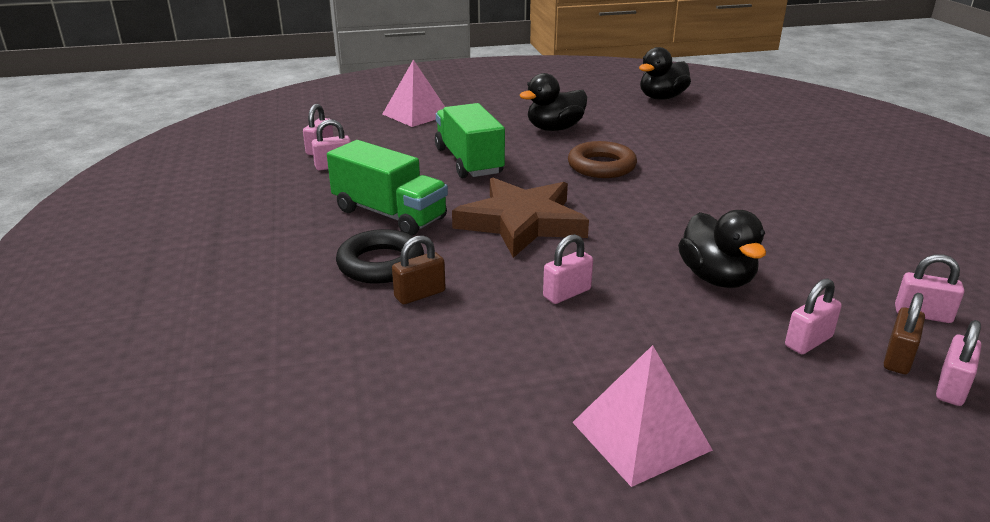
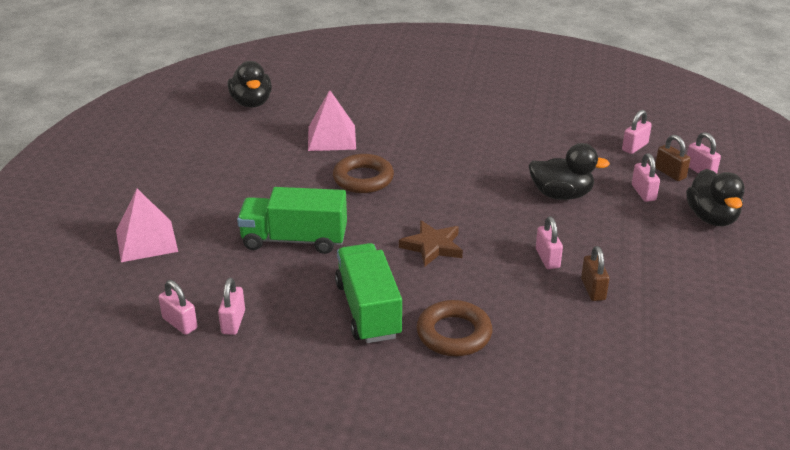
camera: 65 degrees left, 5 degrees up
(381, 264) = (454, 334): black ring -> brown ring
(389, 214) = (368, 310): green truck -> green truck turned 75 degrees counterclockwise
(420, 294) = (512, 324): brown padlock -> brown padlock (593, 289)
(522, 222) = (432, 246): brown star -> brown star, size x0.57
(554, 129) = (265, 175): black duck -> black duck (712, 218)
(641, 436) = (705, 281): pink pyramid -> pink pyramid (331, 137)

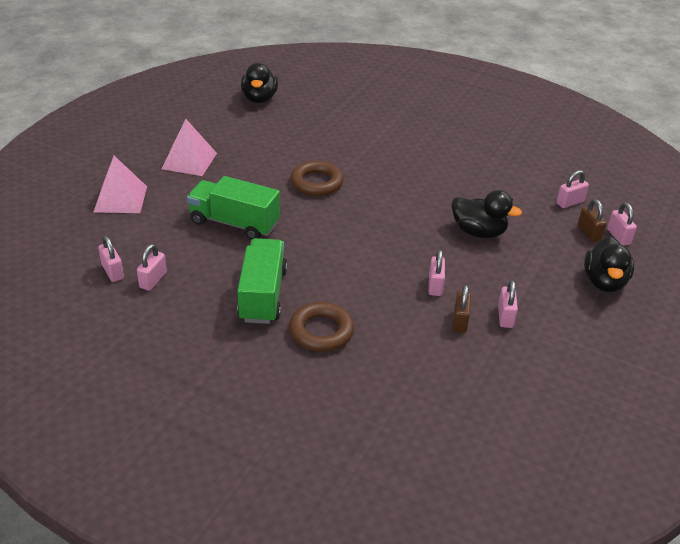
camera: 15 degrees right, 5 degrees up
(331, 137) = (309, 141): pink pyramid -> pink pyramid (189, 161)
(432, 246) = (343, 253): brown star -> none
(643, 193) = (554, 246): pink padlock -> pink padlock (505, 316)

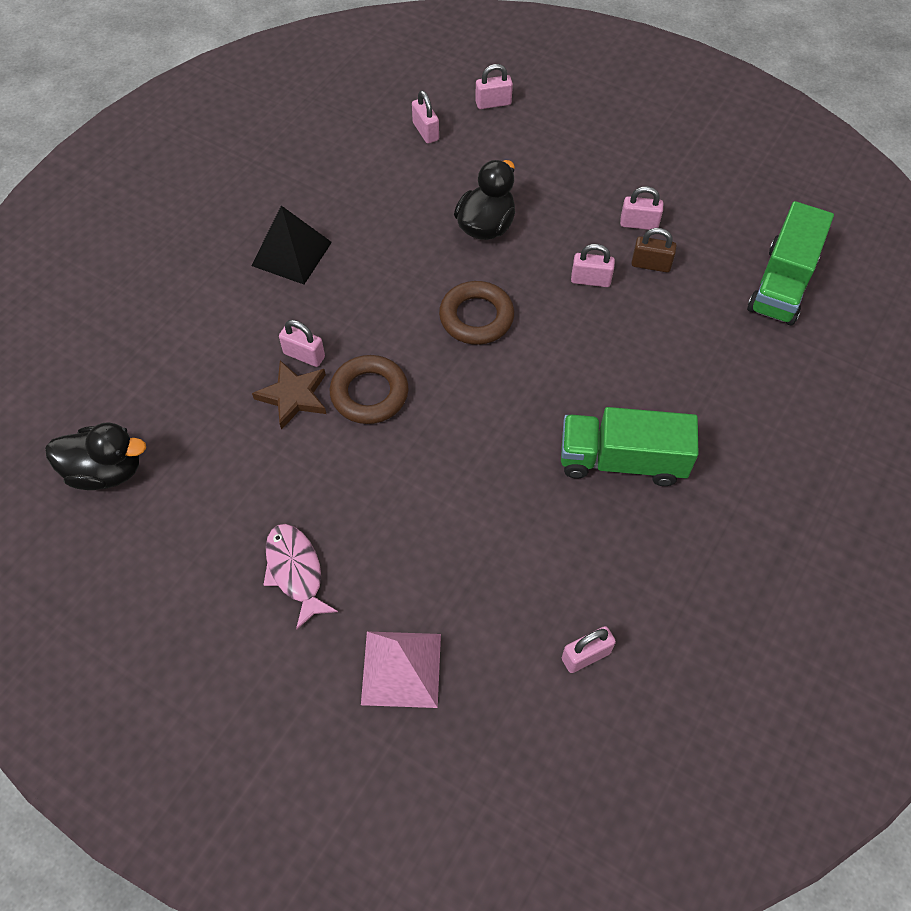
camera: 85 degrees left, 20 degrees up
(153, 280) = (601, 597): pink padlock -> pink padlock (304, 355)
(189, 161) = (295, 571): pink pyramid -> pink fish
(234, 223) = (467, 499): green truck -> green truck (782, 284)
(313, 155) = (294, 396): none -> brown star
(321, 331) = (682, 398): brown ring -> brown ring (476, 317)
(430, 149) = (291, 253): none -> black pyramid
(589, 233) = (487, 126): brown padlock -> none
(604, 282) = (574, 131): black duck -> none

